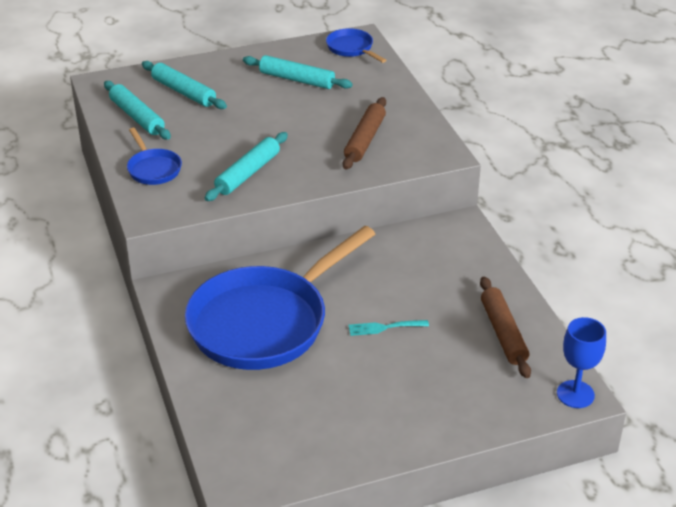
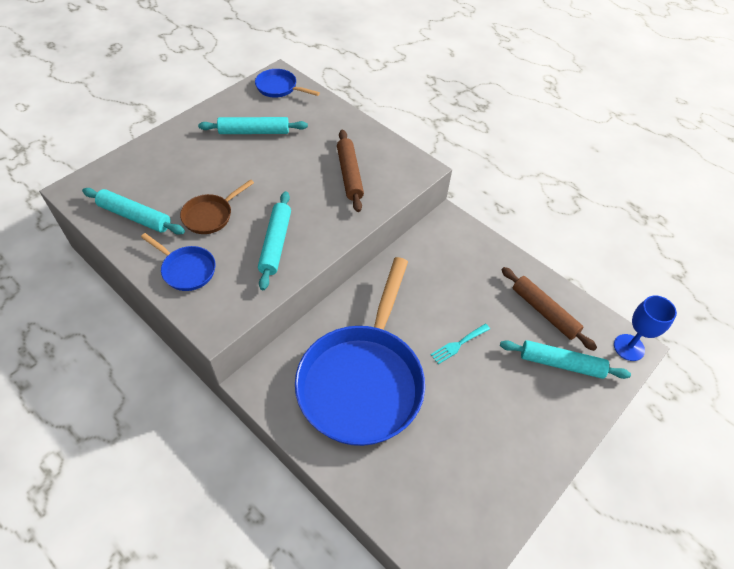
camera: 30 degrees left, 15 degrees up
(183, 92) = (162, 175): turquoise rolling pin -> turquoise rolling pin (561, 364)
(204, 135) = (210, 215): none -> brown pan

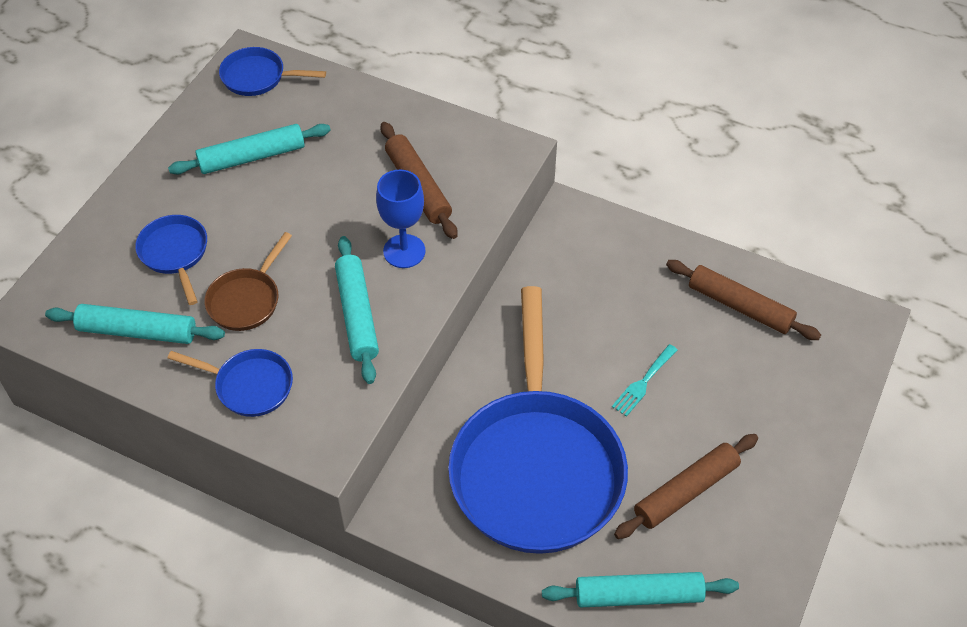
camera: 15 degrees left, 0 degrees up
(180, 176) = (175, 253): none -> blue pan
(461, 430) = (685, 491): none -> brown rolling pin
(561, 364) = (782, 369): turquoise rolling pin -> turquoise rolling pin (638, 595)
(629, 347) = (860, 323): blue goblet -> blue goblet (404, 251)

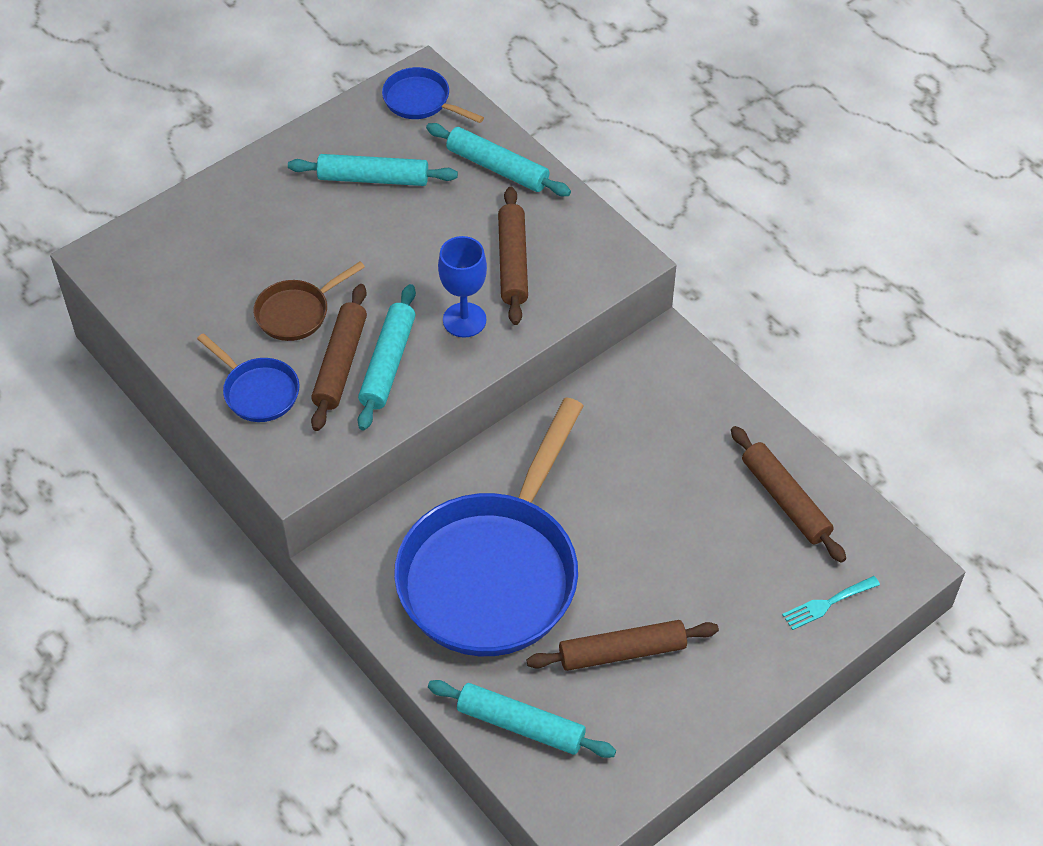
camera: 25 degrees right, 0 degrees up
(137, 331) = (187, 306): turquoise rolling pin -> turquoise rolling pin (497, 168)
(175, 253) = (256, 246): blue pan -> none
(313, 331) = (341, 363): none -> brown rolling pin
(643, 383) = (642, 536): turquoise fork -> turquoise fork (827, 604)

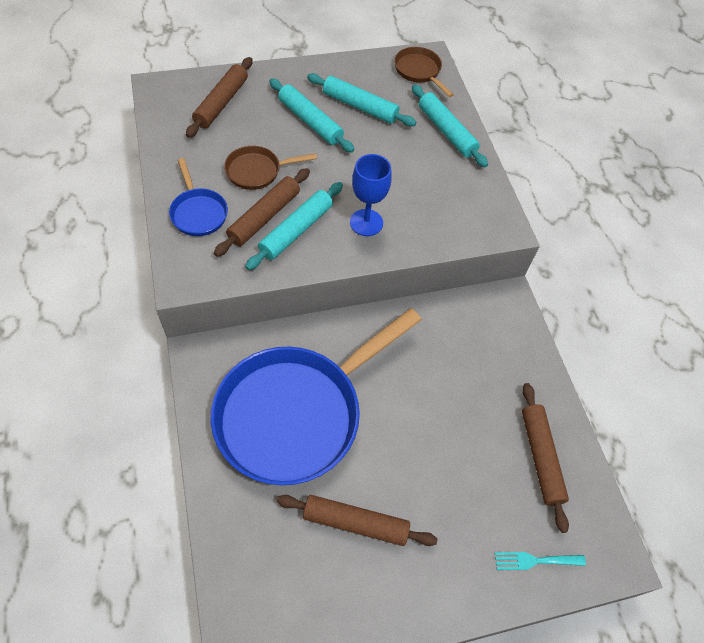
camera: 20 degrees right, 5 degrees up
(420, 101) = (419, 71): blue pan -> brown pan
(512, 262) = (422, 197): brown rolling pin -> brown rolling pin (221, 103)
(520, 725) = (248, 546): turquoise rolling pin -> turquoise rolling pin (310, 121)

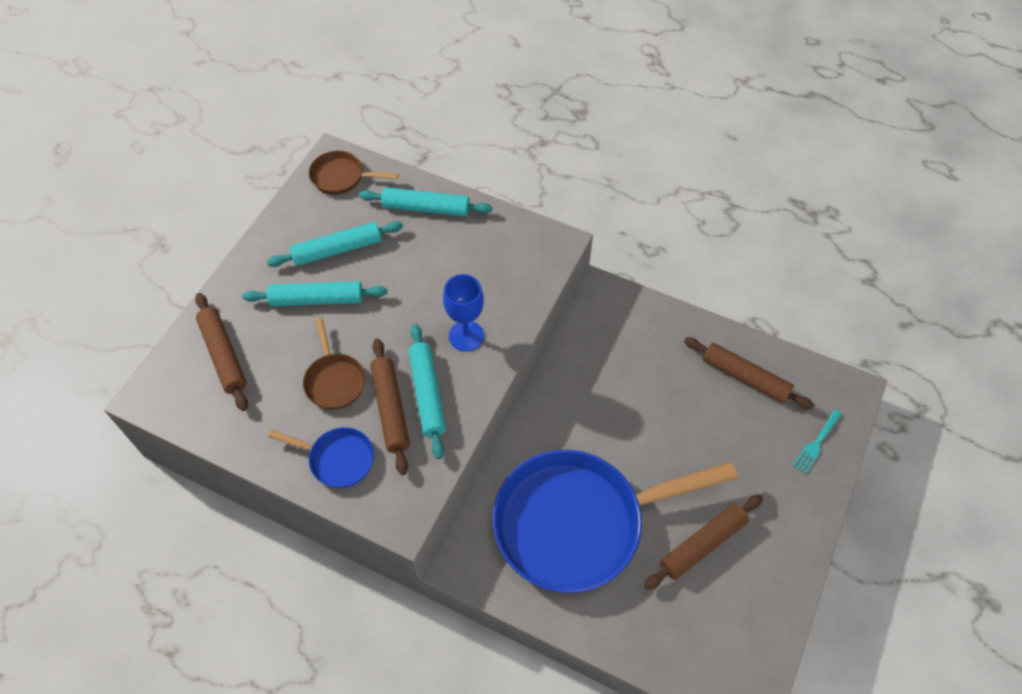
camera: 45 degrees left, 0 degrees up
(257, 171) = (334, 380): brown pan -> brown pan turned 45 degrees counterclockwise
(296, 413) = (577, 523): blue pan -> blue pan turned 75 degrees clockwise

